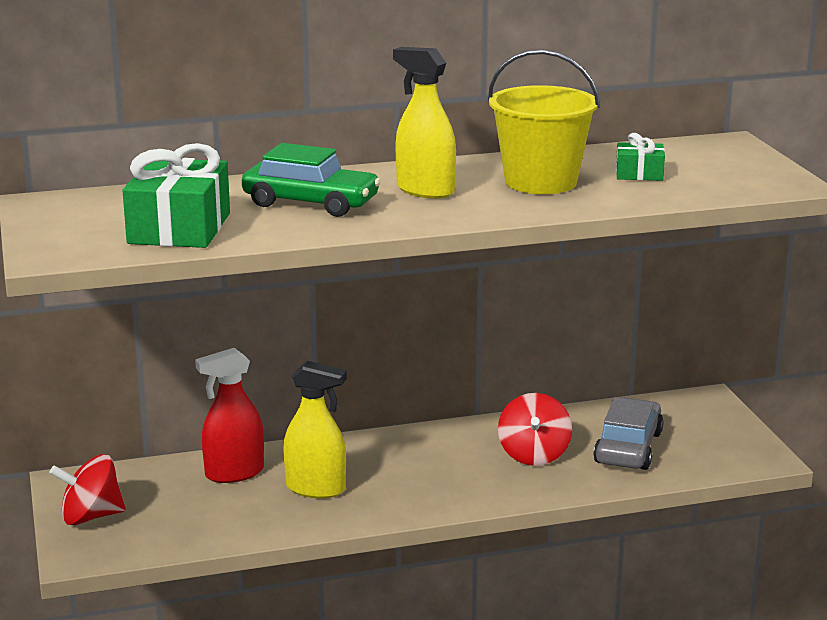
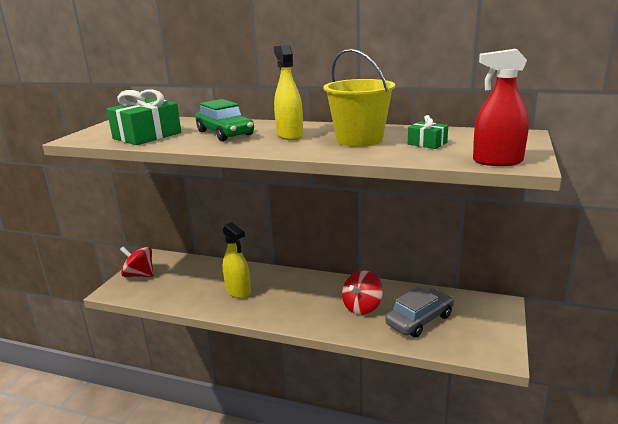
camera: 35 degrees right, 0 degrees up
(234, 473) = (216, 272): red spray bottle -> red spray bottle (497, 161)

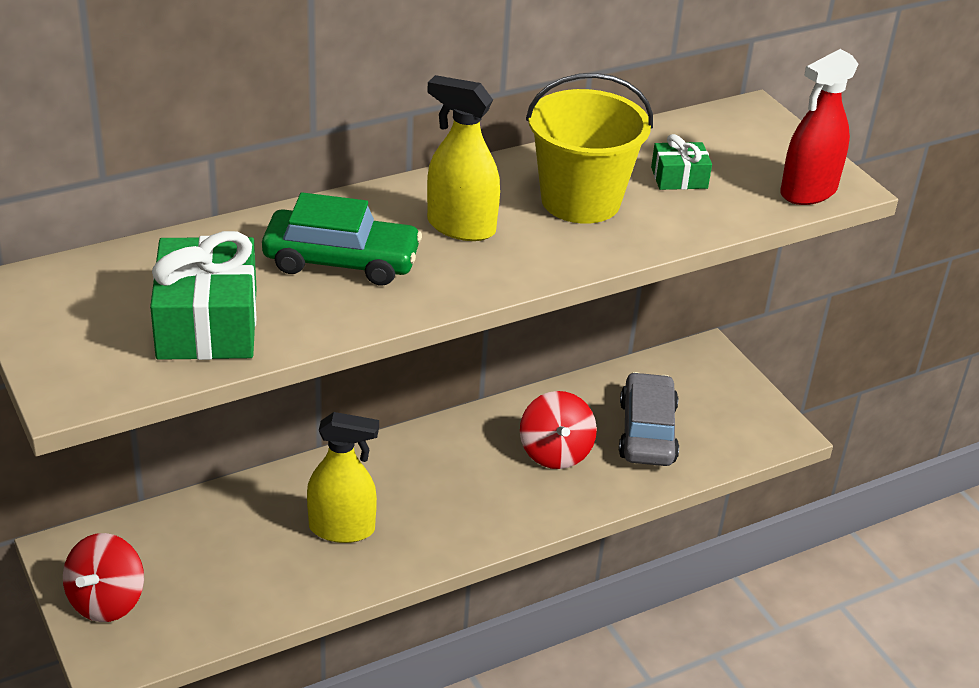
camera: 50 degrees left, 15 degrees up
(139, 275) = (107, 601): red spinning top -> red spinning top turned 45 degrees counterclockwise

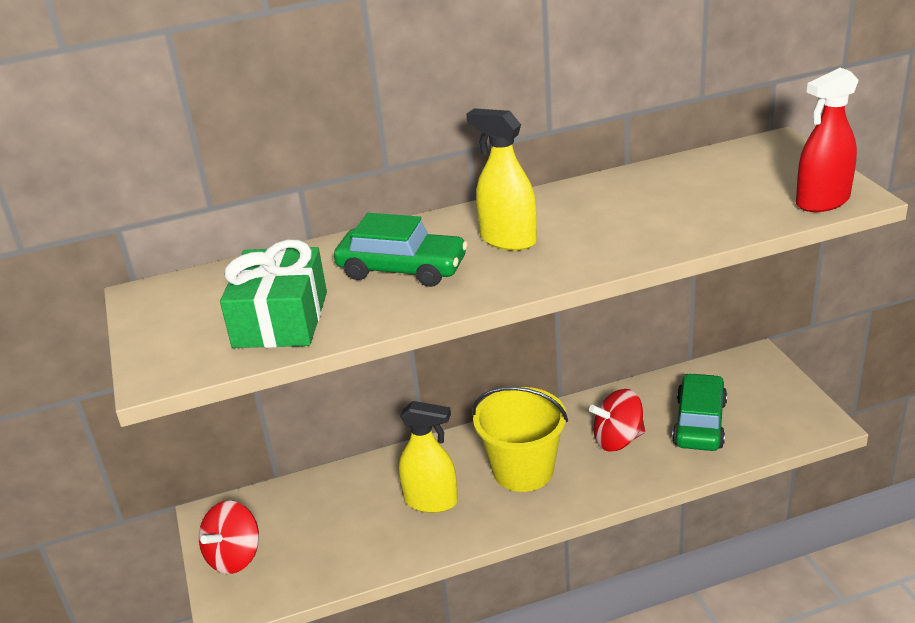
camera: 15 degrees right, 5 degrees down
(555, 452) = (618, 440): red spinning top -> red spinning top turned 75 degrees clockwise
(580, 200) = (615, 216): yellow bucket -> yellow bucket (523, 470)
(647, 432) = (700, 423): grey car -> green car
(679, 178) = (705, 196): green gift -> none

